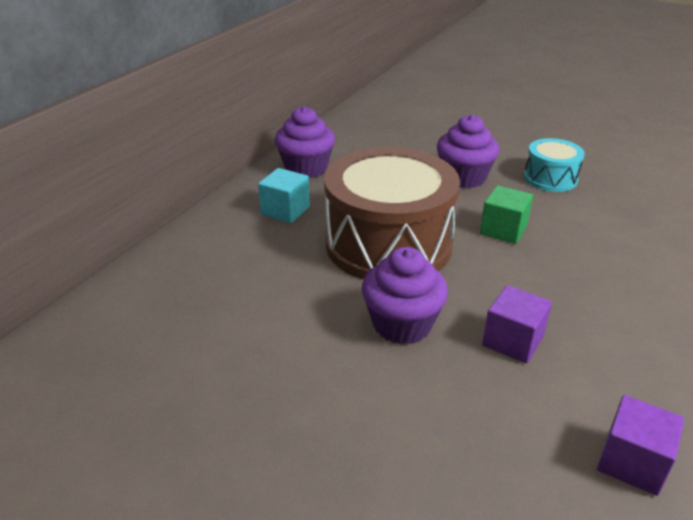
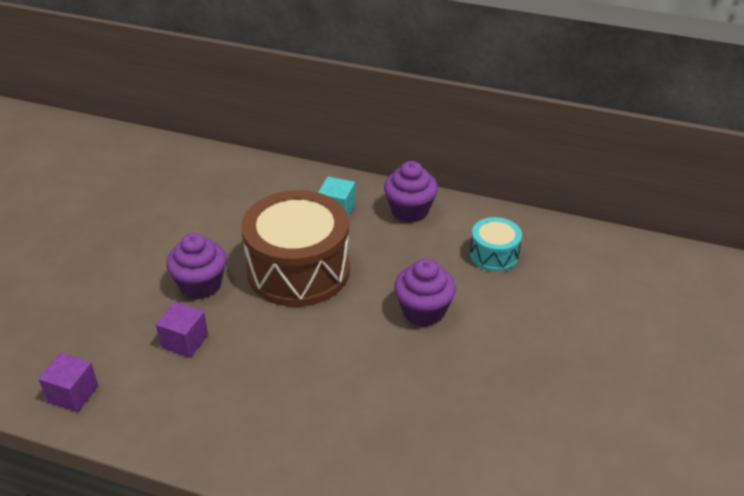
camera: 80 degrees right, 5 degrees up
(503, 230) = (333, 338): green cube -> none
(550, 178) = (442, 376): turquoise drum -> turquoise drum (494, 255)

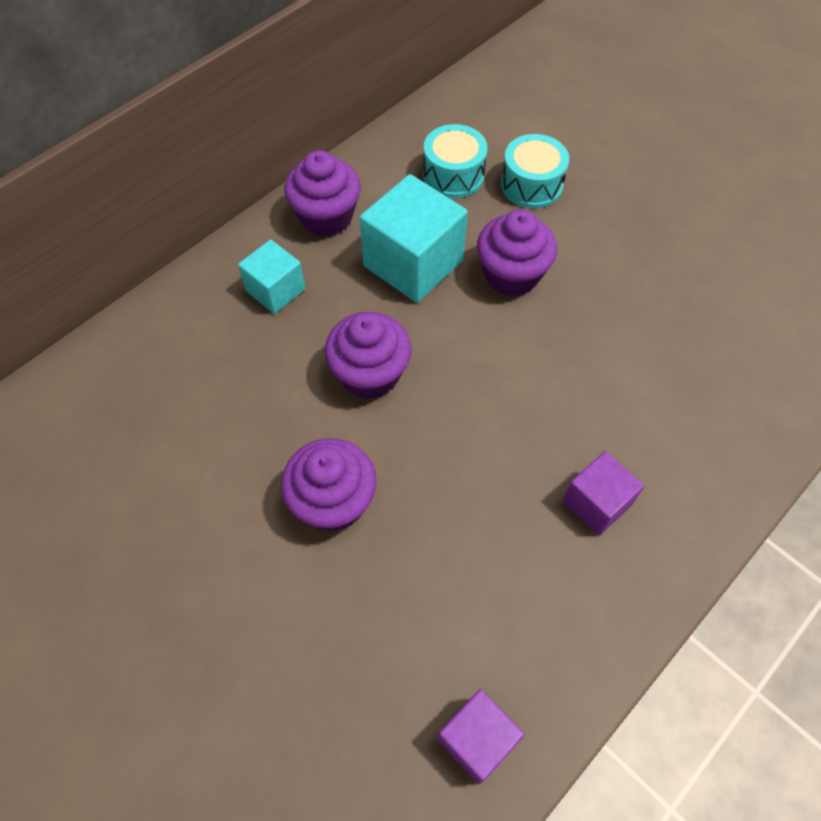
camera: 65 degrees left, 20 degrees up
(184, 341) = (438, 555): purple cube -> purple cube (596, 503)
(298, 270) = (370, 374): brown drum -> purple cupcake
(399, 261) = (413, 263): none -> turquoise cube
(517, 297) = (531, 185): none -> turquoise drum

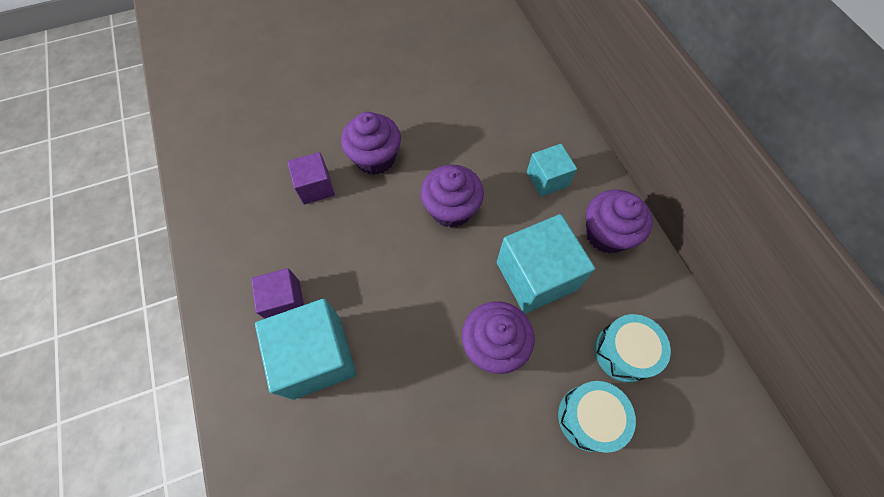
camera: 115 degrees right, 5 degrees up
(477, 740) = (212, 173): purple cube -> purple cube (315, 187)
(632, 431) = (317, 356): none -> turquoise cube

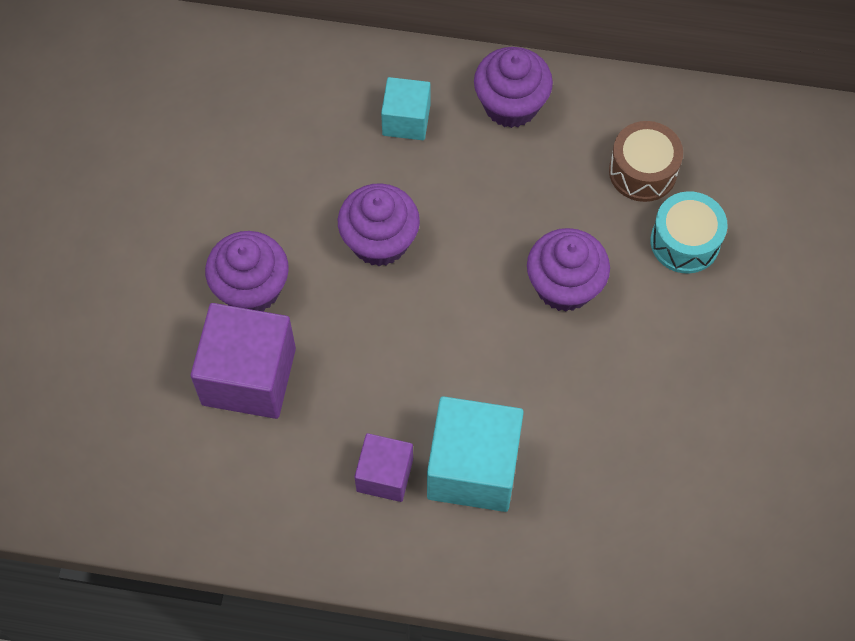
camera: 60 degrees left, 0 degrees up
(315, 187) = (249, 376): purple cube -> purple cube, size x1.72
(536, 276) = (515, 202): turquoise cube -> none
(624, 352) = (642, 171): turquoise drum -> brown drum

